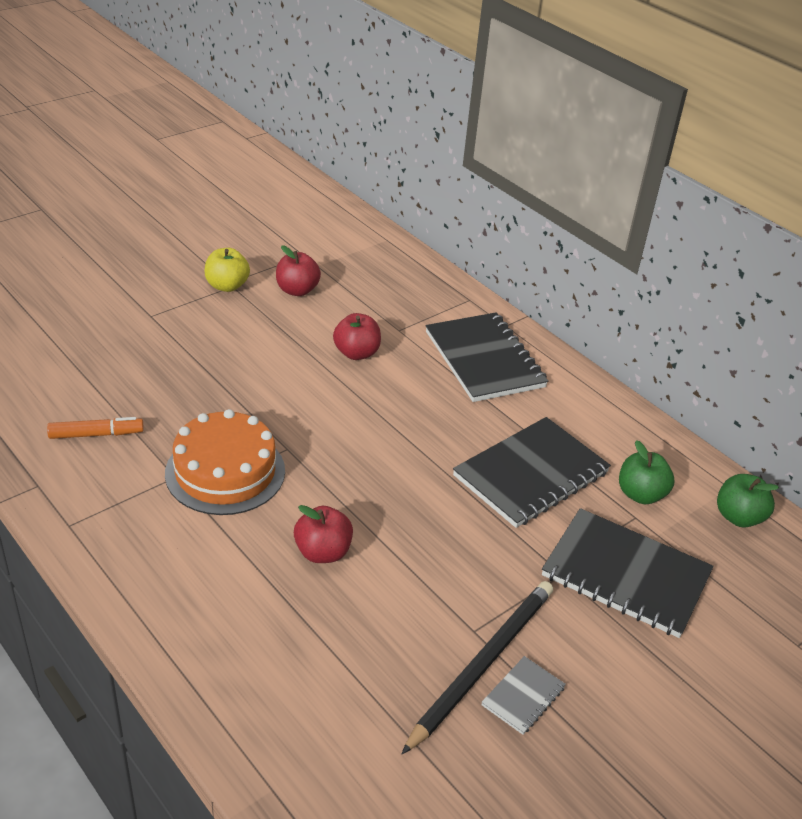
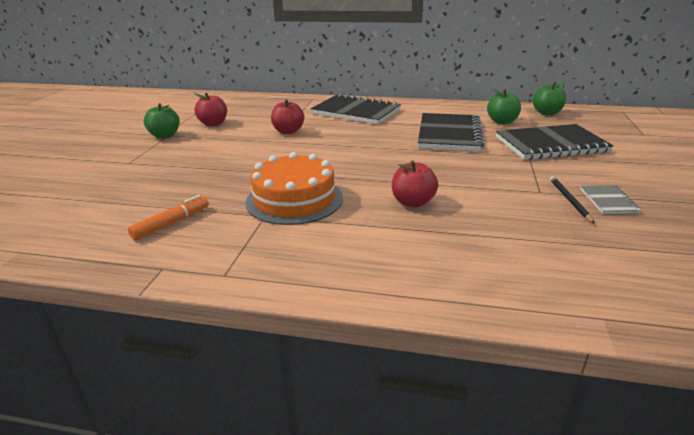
camera: 35 degrees left, 10 degrees down
(227, 286) = (165, 136): yellow apple -> green apple
(482, 664) = (569, 200): black pencil -> black pencil, size x0.50

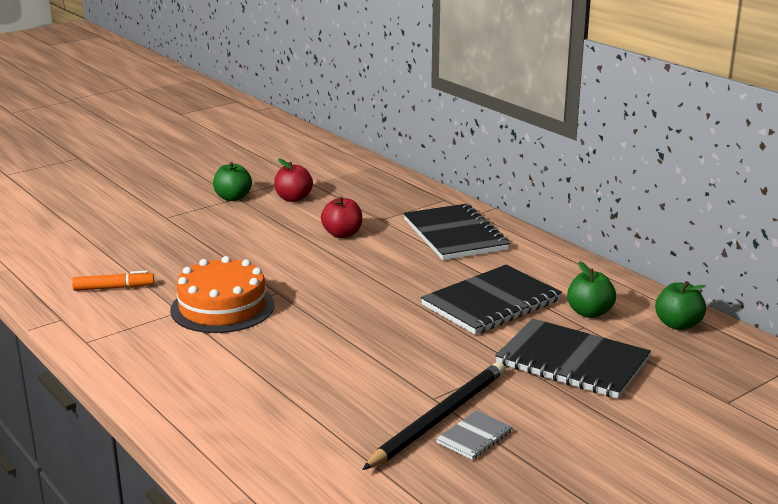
camera: 40 degrees right, 5 degrees down
(413, 202) = (303, 353): red apple -> none
(569, 200) = (439, 418): black pencil -> black pencil, size x1.99

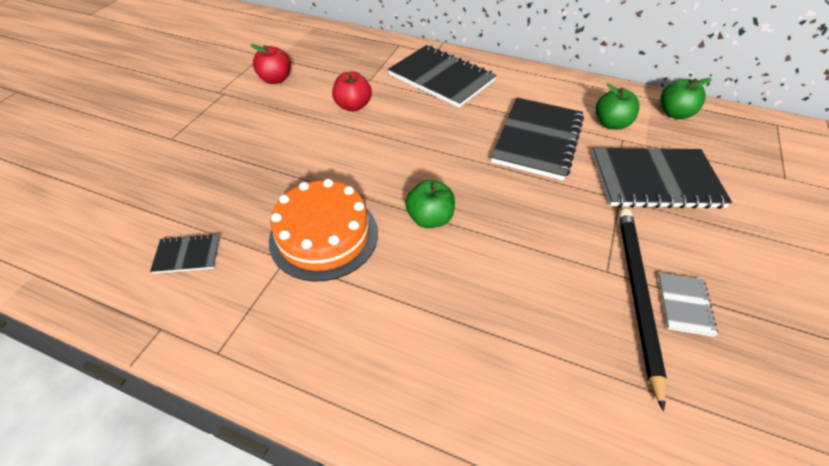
camera: 30 degrees left, 25 degrees up
(114, 288) = (187, 255): orange marker -> black notebook
(233, 198) = (219, 95): green apple -> green apple (430, 218)

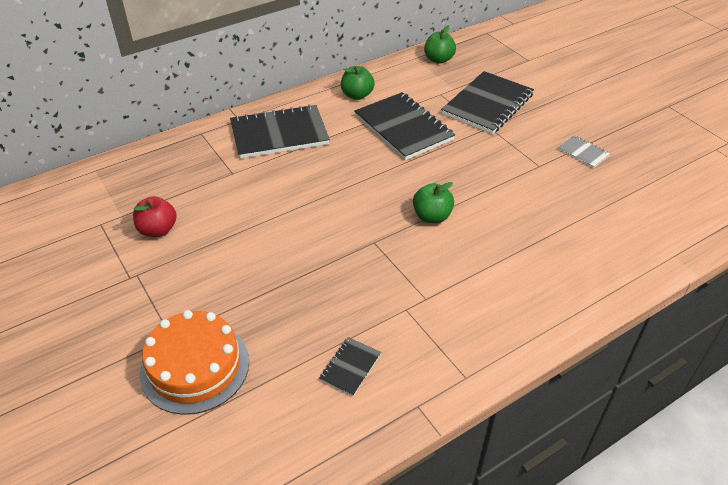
camera: 55 degrees left, 5 degrees down
(324, 236) = (400, 278): orange cake -> orange cake (195, 367)
(353, 106) = (259, 198): red apple -> none
(611, 124) = (421, 89): green apple -> green apple (357, 95)
(637, 294) = (563, 165): black pencil -> none

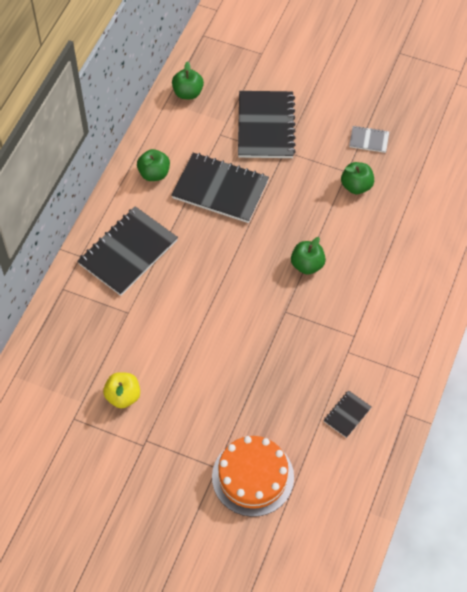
camera: 35 degrees left, 15 degrees up
(158, 230) = (123, 396): red apple -> yellow apple
(350, 367) = (347, 414): black notebook -> black notebook turned 45 degrees clockwise
(539, 180) = (356, 186): none -> green apple

